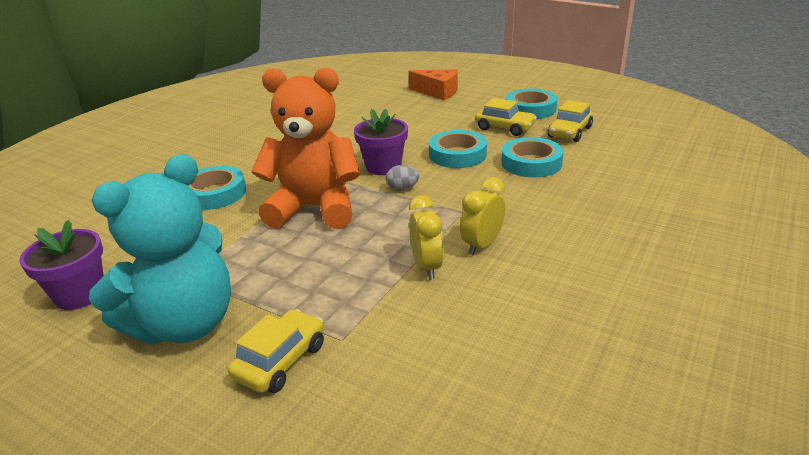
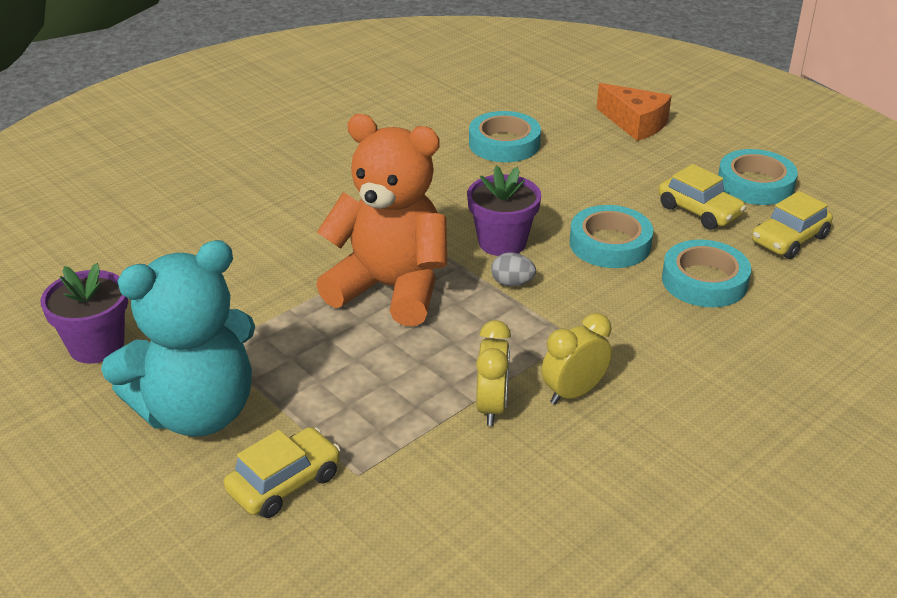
camera: 15 degrees right, 5 degrees up
(214, 193) = (277, 237): turquoise tape -> turquoise tape (504, 144)

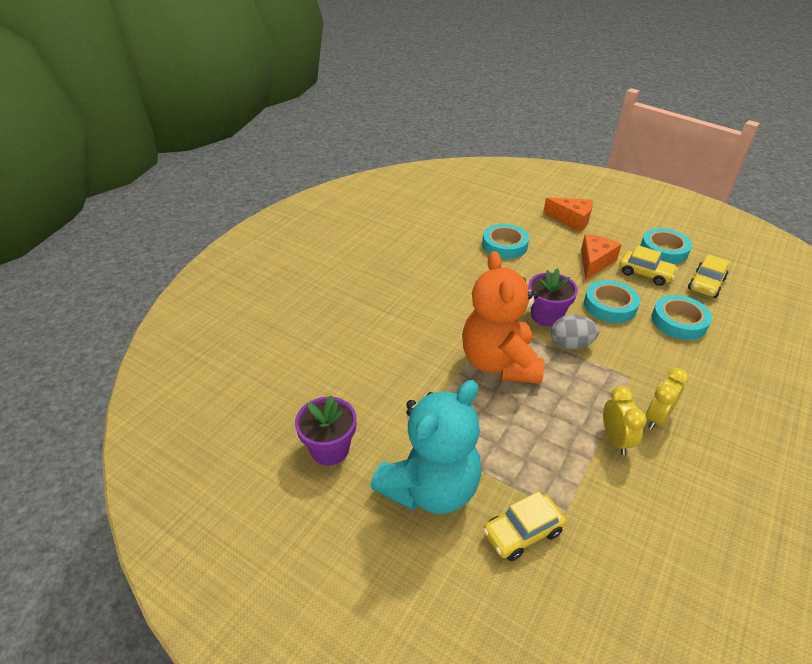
camera: 15 degrees left, 5 degrees up
(285, 483) = (522, 532): yellow car -> yellow car turned 150 degrees counterclockwise
(390, 288) = (499, 363): orange teddy bear -> orange teddy bear turned 105 degrees counterclockwise
(512, 283) = (570, 344): grey egg -> grey egg, size x1.57
(629, 184) = (594, 262): none -> orange cheese

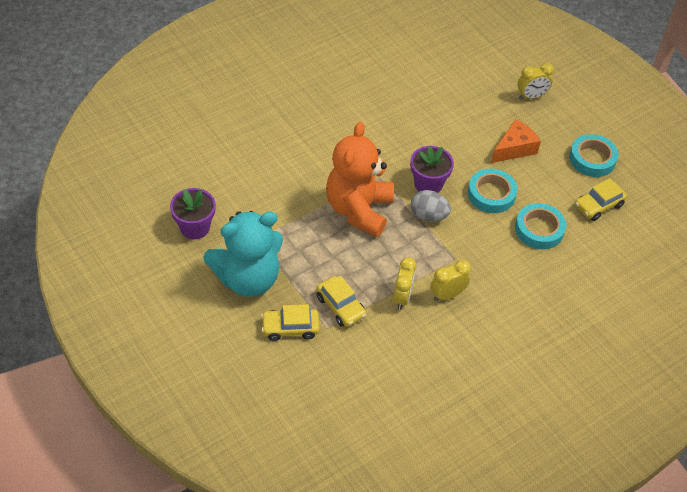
camera: 20 degrees right, 10 degrees up
(504, 245) = (444, 103): turquoise tape -> none
(571, 220) = (531, 96): orange cheese -> yellow clock
(645, 274) = (551, 176): yellow car -> yellow car (340, 306)

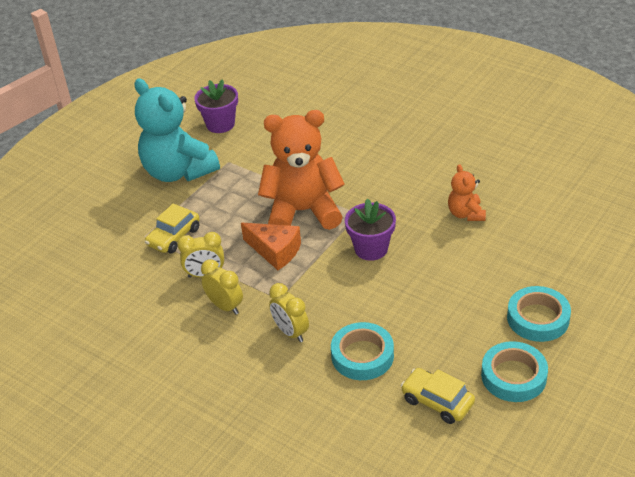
camera: 75 degrees right, 10 degrees down
(290, 328) = (134, 214): yellow car -> none
(419, 117) = (466, 214): none -> orange teddy bear
(428, 216) = (326, 261): grey egg -> none
(491, 194) = (390, 301): turquoise tape -> turquoise tape (538, 318)
(514, 148) = (476, 301): orange cheese -> orange cheese (275, 251)
(531, 96) = (576, 293): yellow clock -> yellow clock (290, 332)

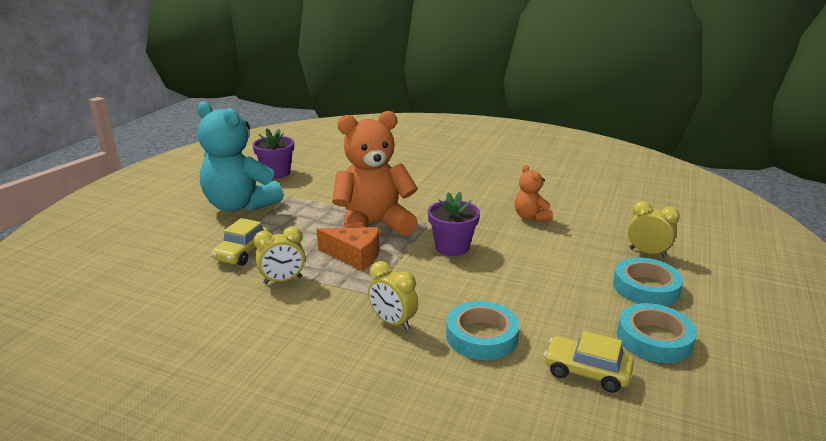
camera: 15 degrees left, 15 degrees down
(225, 306) = (311, 305): yellow clock -> yellow clock (647, 252)

